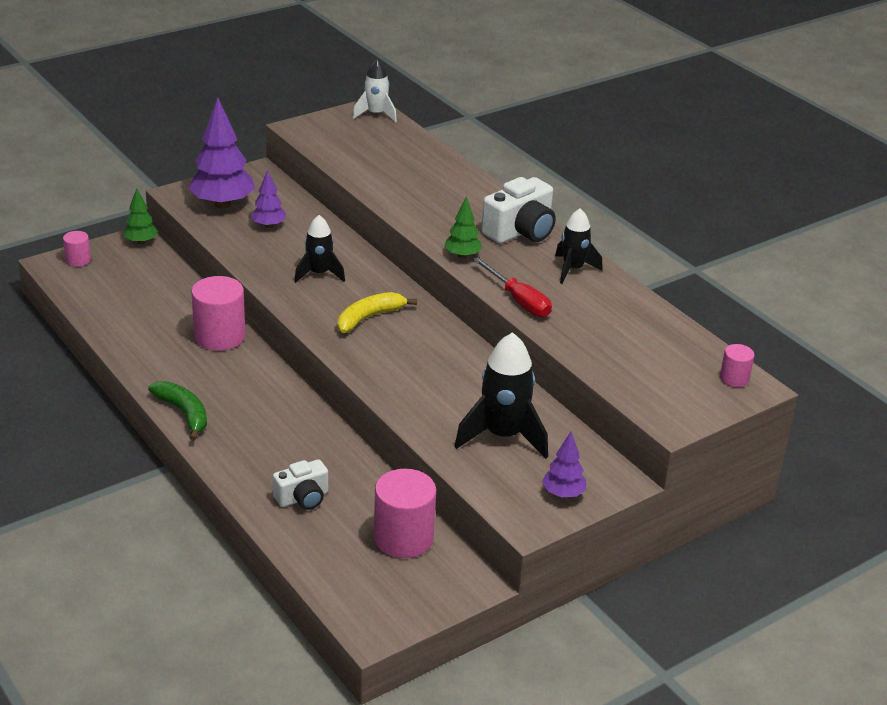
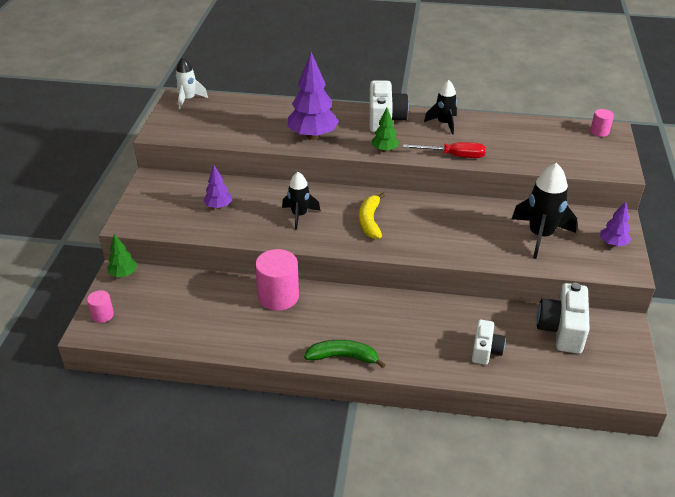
camera: 45 degrees left, 5 degrees up
(222, 204) = (167, 211): purple tree -> purple tree (313, 136)
(403, 538) = (562, 330): pink cylinder -> white camera

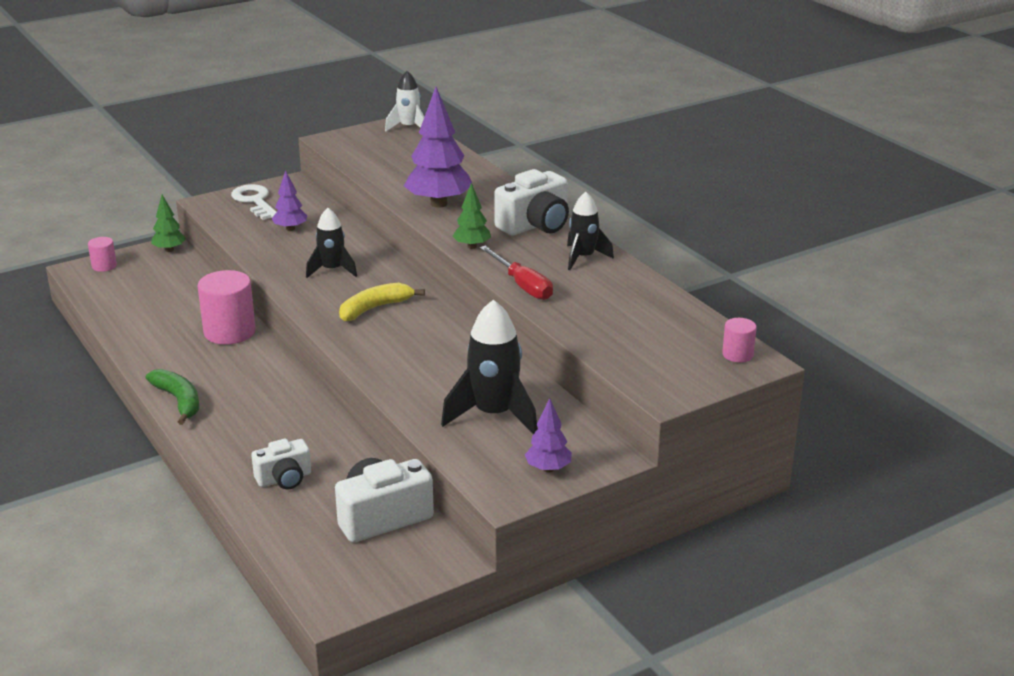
camera: 50 degrees right, 10 degrees down
(156, 203) = (255, 201): none -> white key

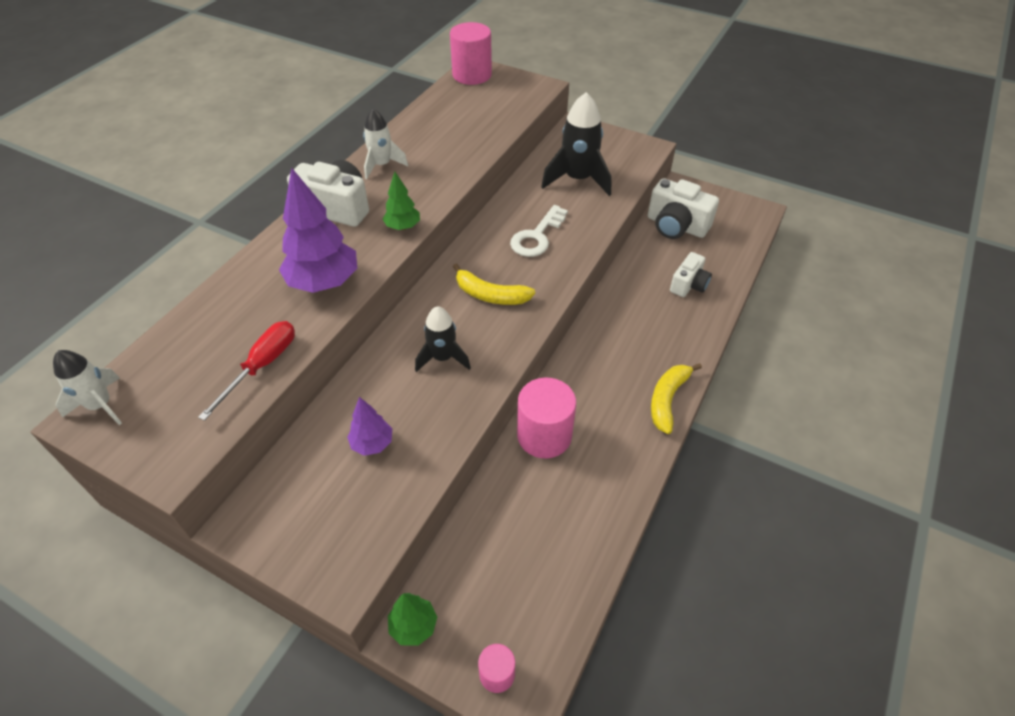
camera: 120 degrees left, 20 degrees up
(179, 401) = (667, 400): green banana -> yellow banana
(255, 201) = (315, 527): white key -> white key (537, 236)
(284, 479) = (688, 285): white camera -> white camera turned 90 degrees clockwise
(522, 285) = (451, 178): red screwdriver -> red screwdriver (262, 366)
(548, 469) = (609, 142): purple tree -> none
(583, 257) = (382, 165): black rocket -> white rocket
(737, 354) = (472, 75): pink cylinder -> pink cylinder, size x1.93

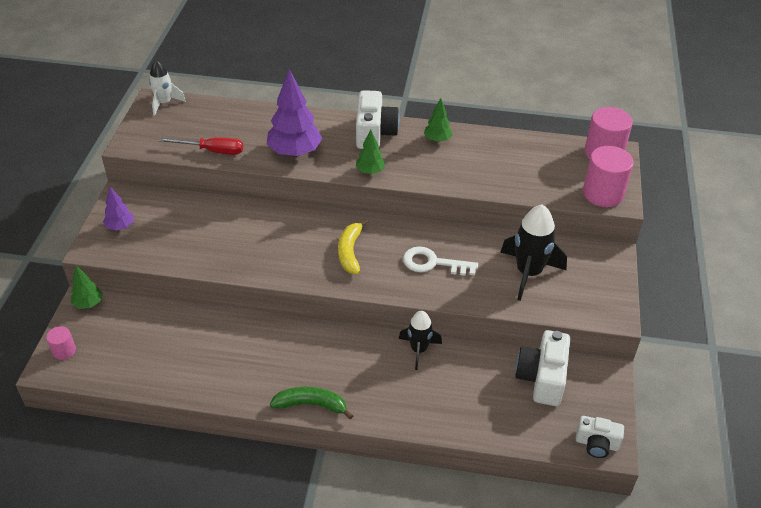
camera: 70 degrees right, 5 degrees down
(372, 444) = (191, 230): purple tree -> purple tree (120, 227)
(382, 165) = (437, 140): white rocket -> green tree
(443, 358) = (275, 243): black rocket -> black rocket (418, 350)
(544, 435) = (249, 333): pink cylinder -> pink cylinder (603, 194)
(667, 400) = (311, 405): yellow banana -> green banana
(688, 285) = (459, 400): white camera -> white camera (596, 444)

